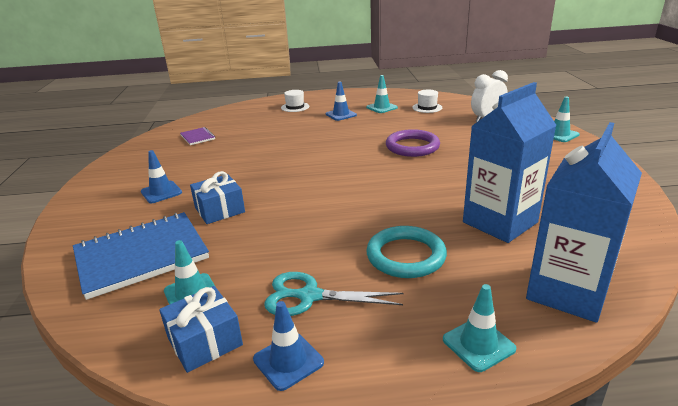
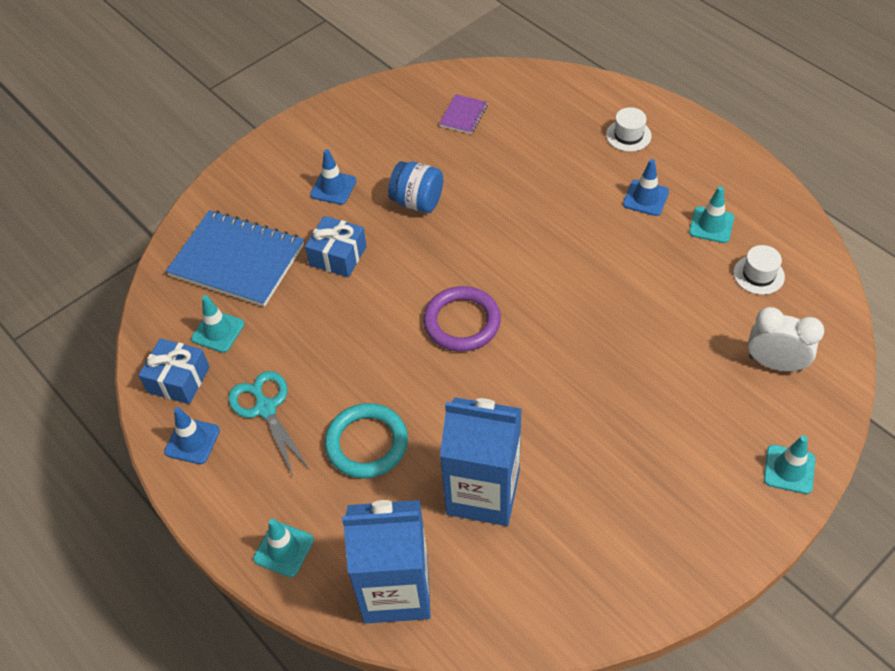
camera: 55 degrees right, 25 degrees up
(230, 169) = (417, 202): none -> blue jar
(412, 147) = (608, 327): purple ring -> purple ring (462, 322)

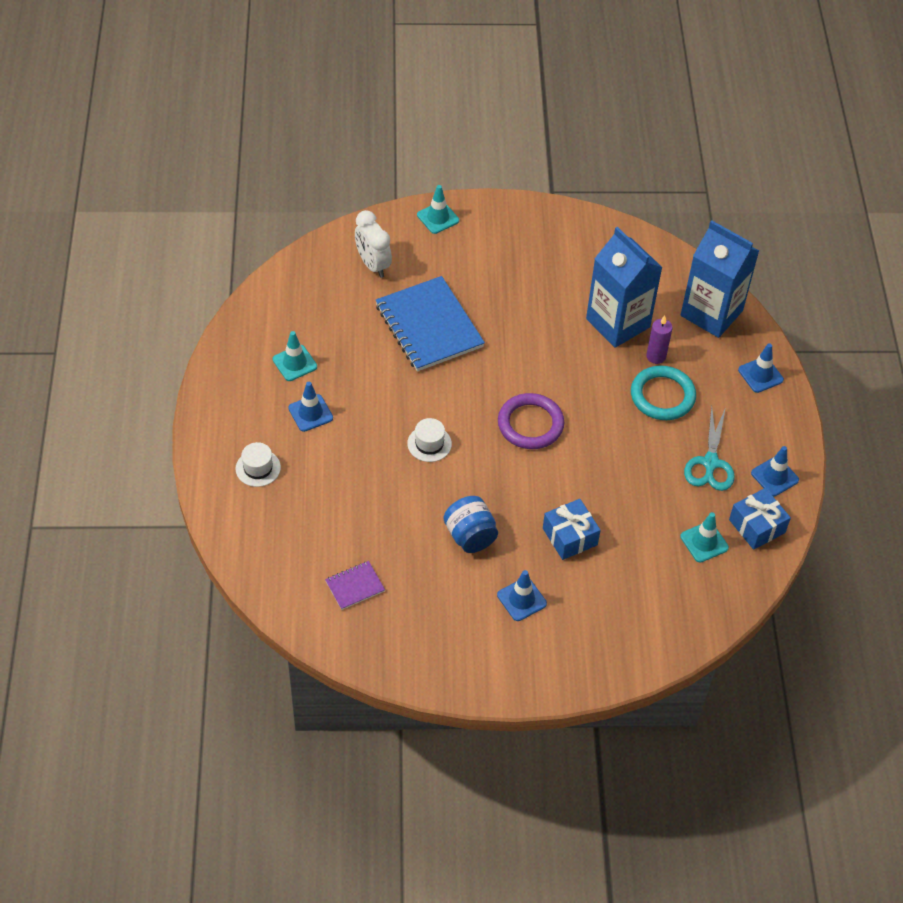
camera: 145 degrees left, 0 degrees up
(237, 260) = (648, 590): blue notebook -> blue notebook (429, 326)
(284, 549) = (760, 375): turquoise traffic cone -> blue traffic cone
(410, 483) = (656, 356): none -> purple candle
(758, 274) = (311, 313): white hat -> white hat (429, 444)

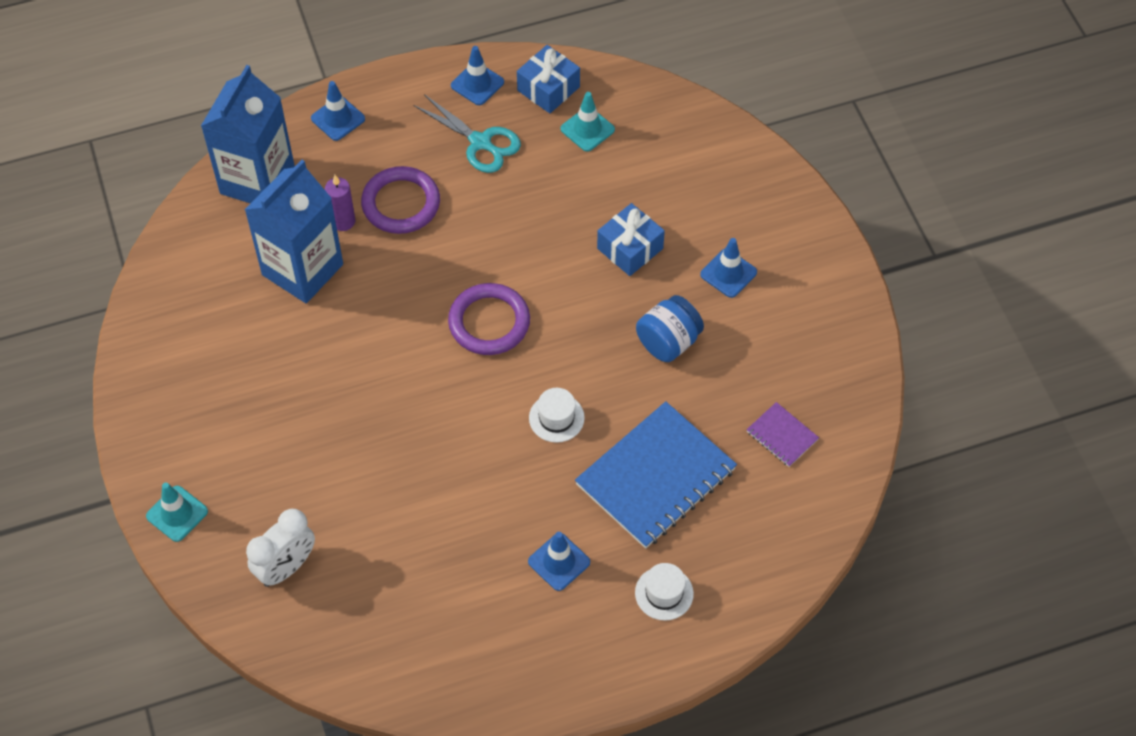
camera: 105 degrees left, 5 degrees up
(294, 363) = (486, 607): turquoise traffic cone -> none
(429, 326) = (372, 470): blue notebook -> blue notebook (655, 477)
(662, 396) = (401, 203): turquoise ring -> purple ring
(710, 463) = (480, 142): turquoise scissors -> turquoise scissors turned 45 degrees clockwise

